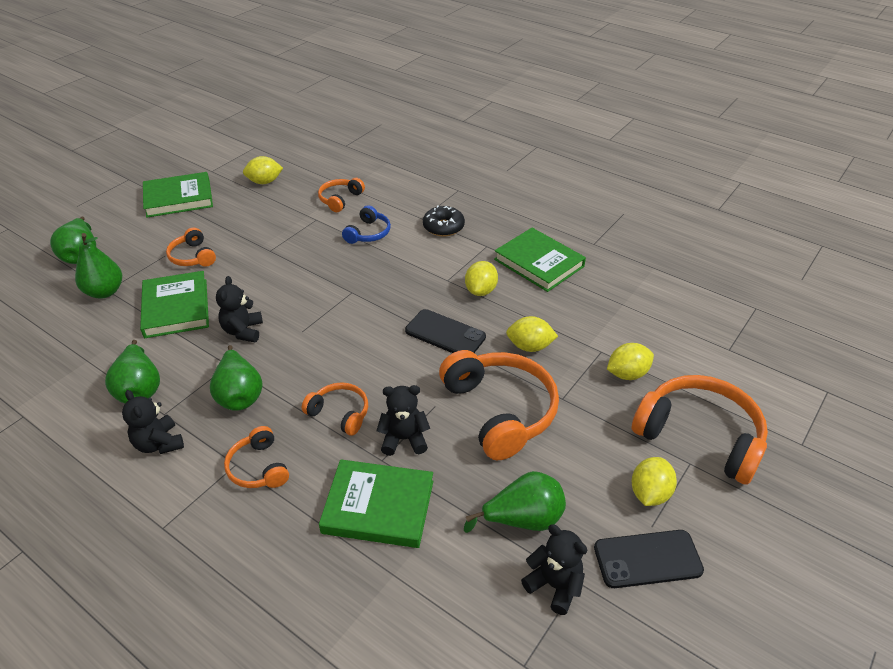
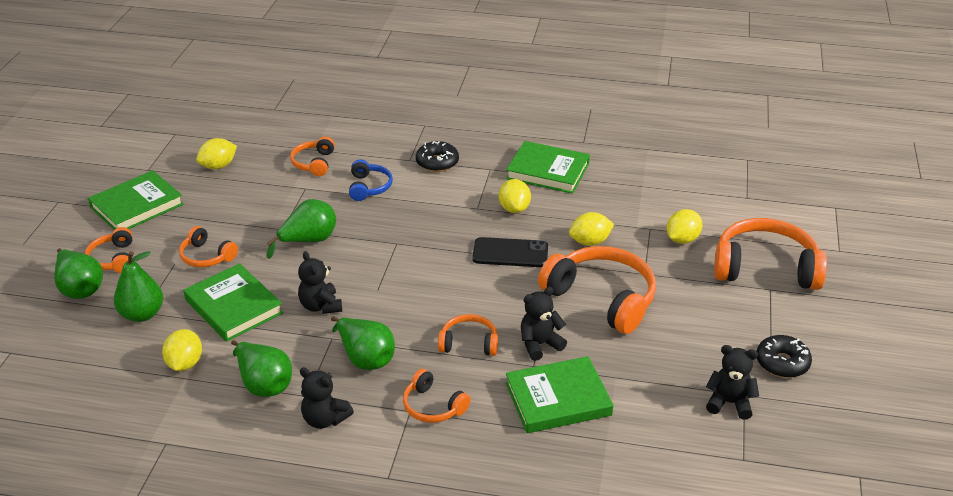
camera: 25 degrees left, 5 degrees down
(125, 238) = (114, 259): none -> orange headphones
(523, 519) = (676, 368): green pear -> green pear (308, 241)
(647, 559) = (782, 363): black phone -> black donut
(649, 493) = (755, 319): yellow lemon -> yellow lemon (185, 364)

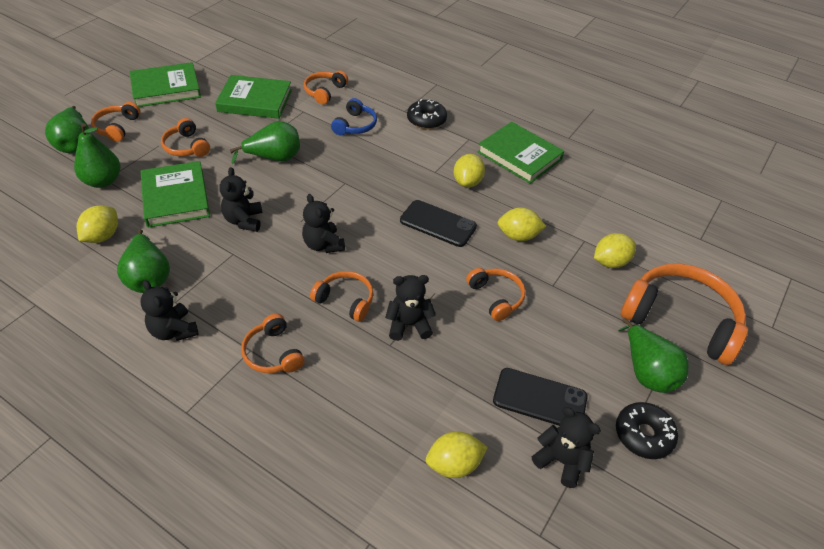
camera: 20 degrees right, 10 degrees up
(218, 166) = (249, 73): yellow lemon -> yellow lemon (454, 464)
(365, 358) = (247, 283): green pear -> green pear (646, 372)
(415, 303) = (323, 245): none -> black teddy bear
(558, 399) = (391, 389): green book -> green book (255, 101)
(601, 298) = (496, 297): orange headphones -> orange headphones, size x0.52
(686, 364) = (539, 399): none -> black phone

